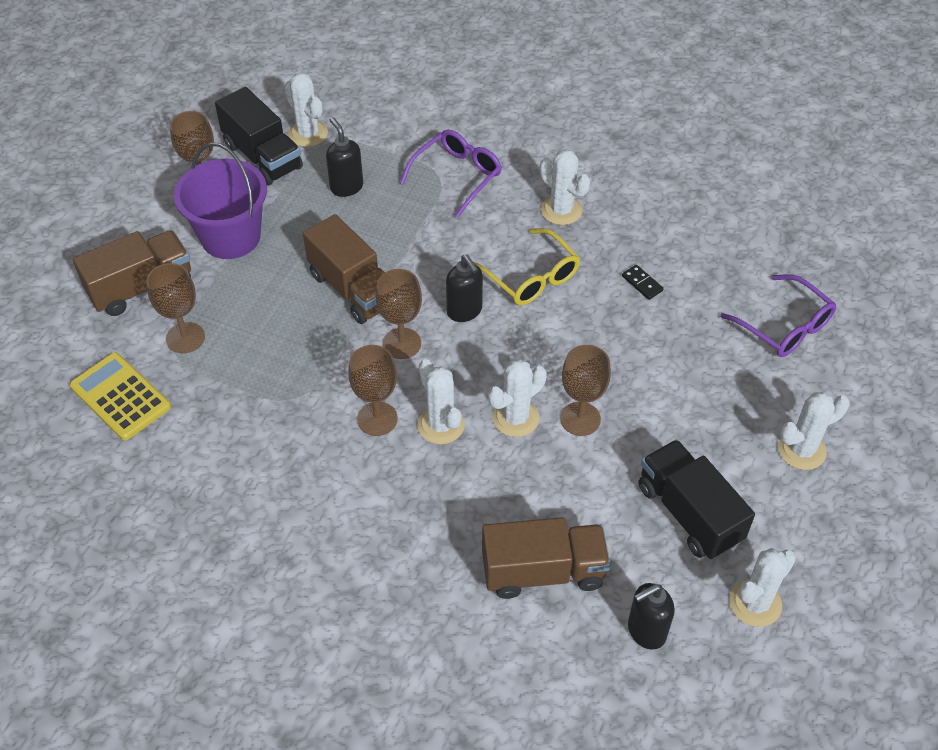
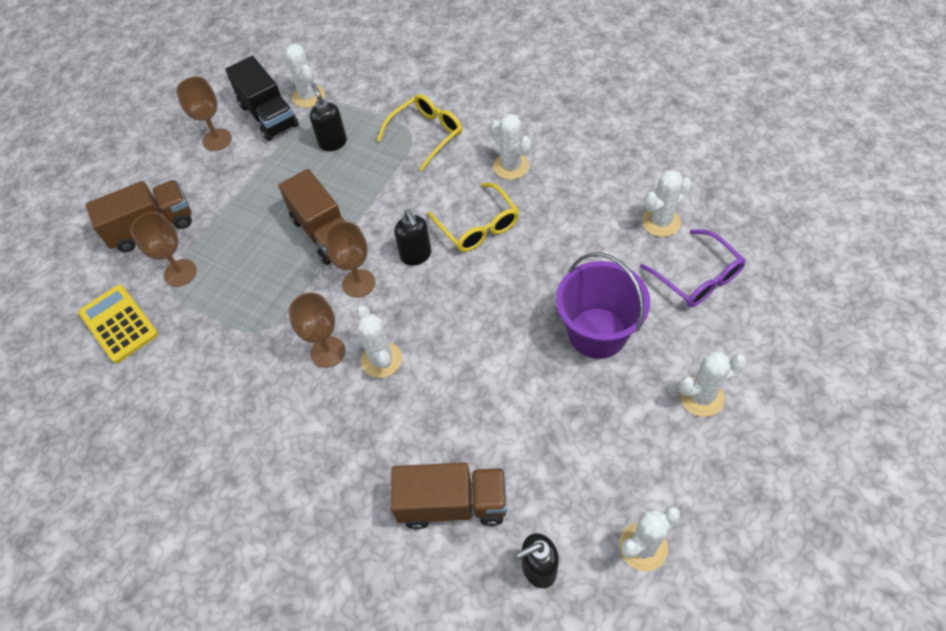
camera: 10 degrees right, 5 degrees up
(230, 237) = (231, 184): purple bucket -> purple bucket (597, 333)
(457, 176) = (426, 134): purple glasses -> yellow glasses
(515, 418) = (447, 355): white cactus -> white cactus (661, 222)
(580, 419) = (504, 359): brown goblet -> none
(642, 283) = (573, 234): black domino -> none
(689, 513) = (591, 454): black truck -> none

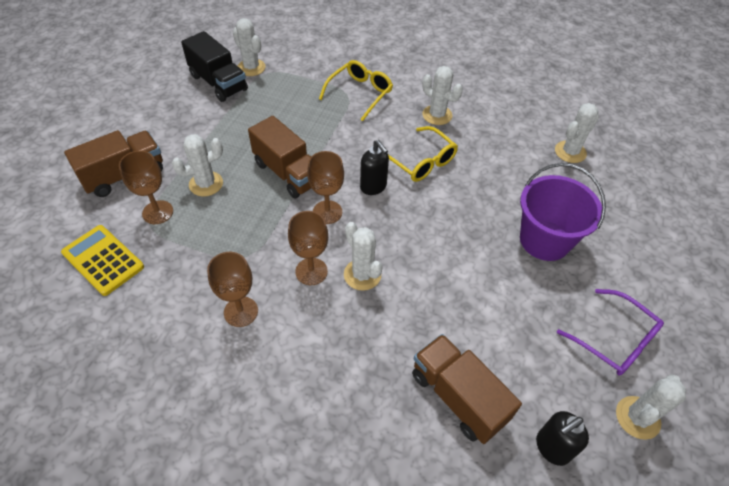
camera: 15 degrees left, 5 degrees down
(217, 140) = (175, 103): brown goblet -> brown goblet (241, 311)
(333, 142) = (280, 102): black soap dispenser -> none
(452, 504) = (458, 396): brown truck -> brown truck turned 120 degrees counterclockwise
(697, 277) = (612, 192): purple glasses -> purple glasses (615, 340)
(701, 397) = (646, 285): white cactus -> white cactus (206, 184)

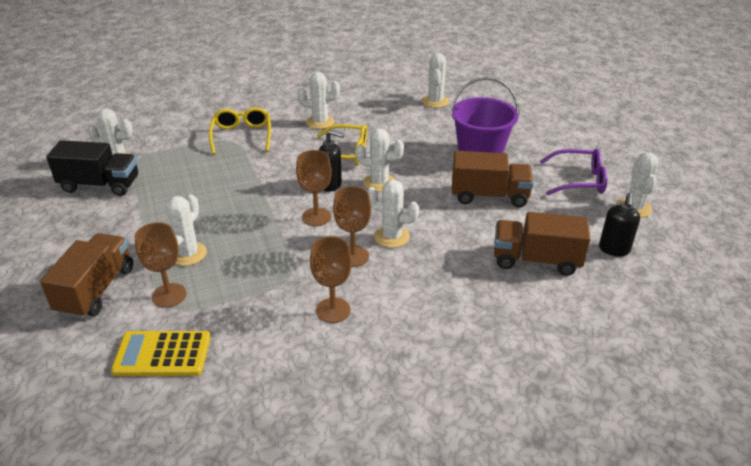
camera: 40 degrees left, 15 degrees down
(288, 173) = (251, 211): brown truck -> brown truck (489, 196)
(415, 211) = (379, 182): none -> white cactus

